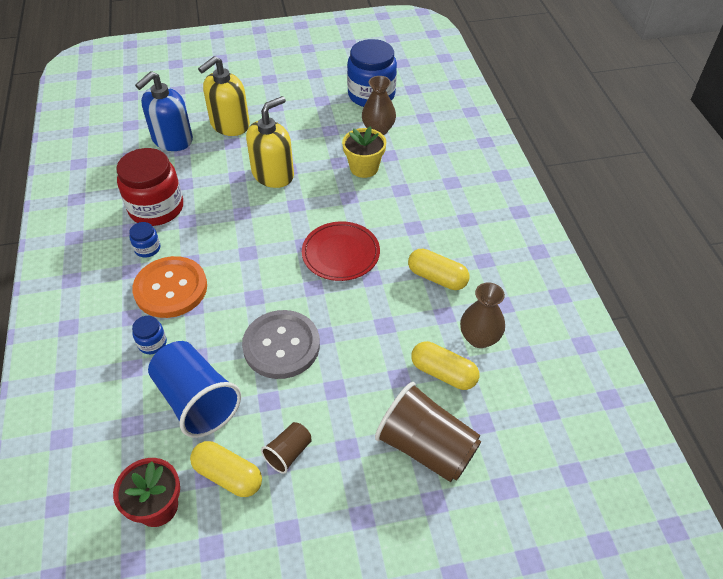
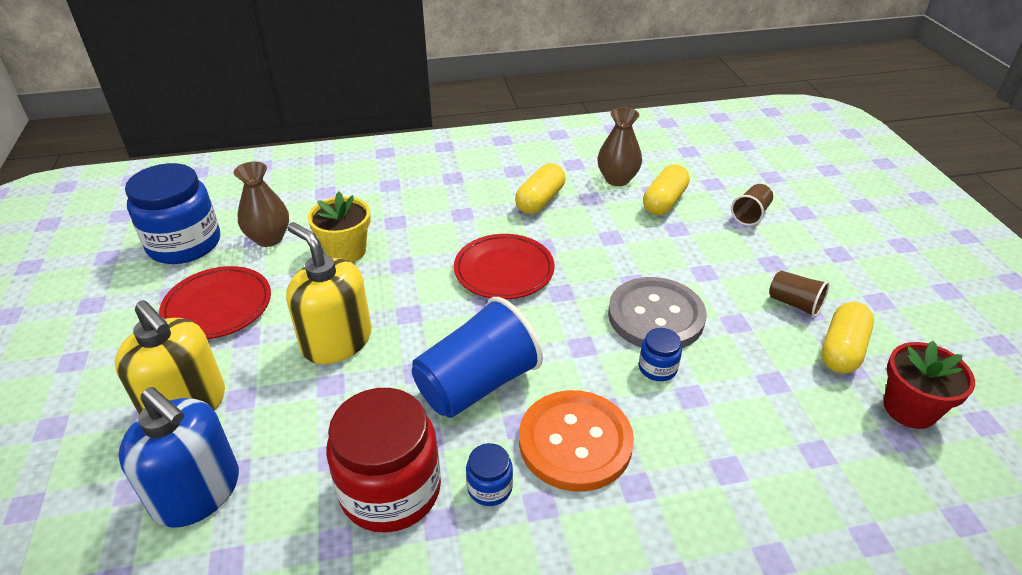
camera: 90 degrees left, 10 degrees down
(152, 343) = (680, 450): blue jar -> blue jar (657, 368)
(196, 400) = (757, 388): blue cup -> blue cup (477, 384)
(309, 120) = (218, 306): none -> red plate
(426, 447) = (750, 214): brown cup -> brown cup, size x0.50

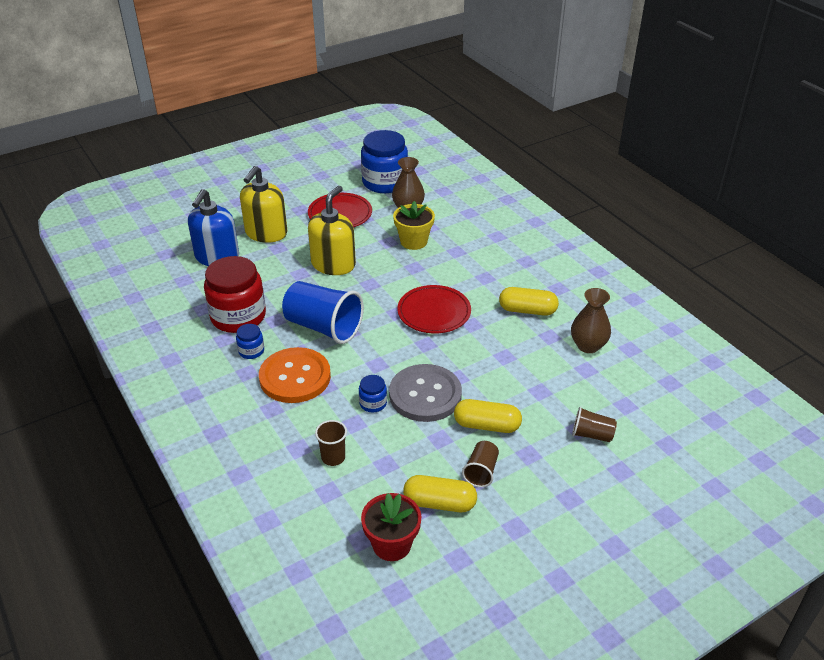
camera: 70 degrees right, 0 degrees up
(664, 202) = (574, 378): yellow capsule -> yellow capsule (487, 425)
(753, 433) = (333, 457): none -> brown cup

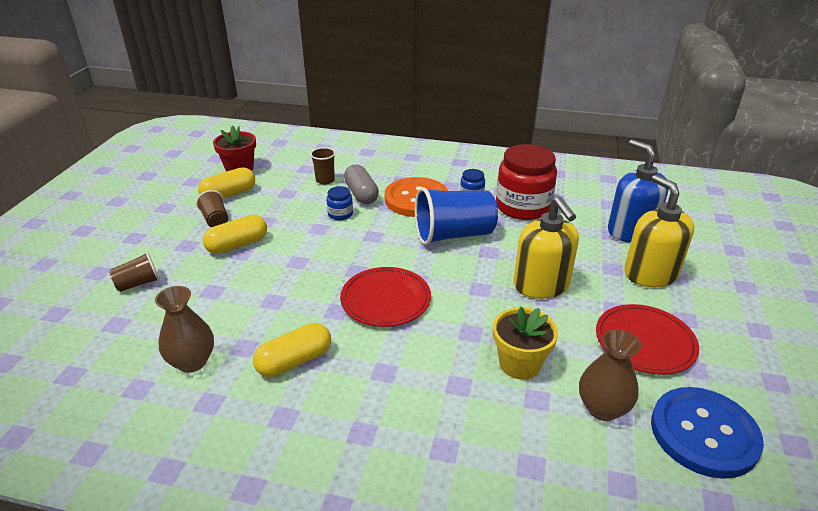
camera: 135 degrees right, 5 degrees down
(327, 415) = (361, 194): none -> grey capsule
(385, 182) = (704, 433): blue jar -> blue button
(425, 395) = (309, 238): grey button -> none

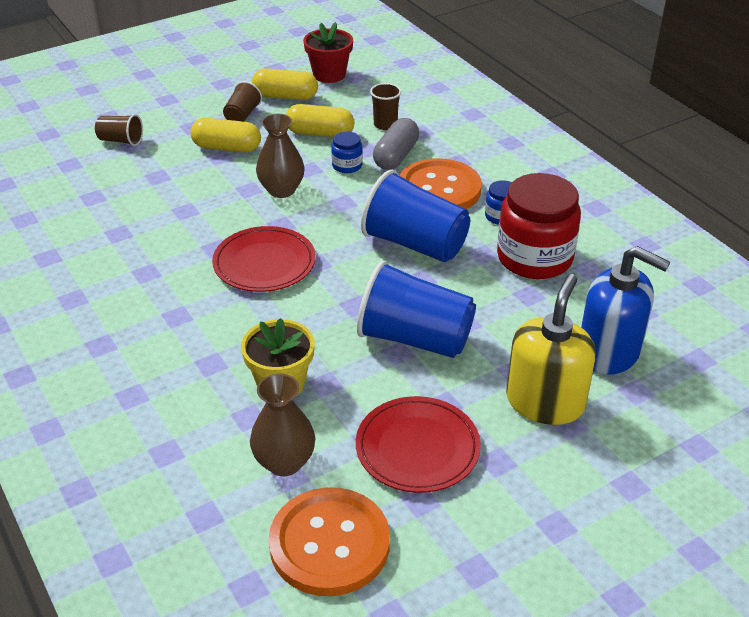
camera: 45 degrees right, 5 degrees up
(192, 362) = (75, 222): brown vase -> brown vase (281, 190)
(294, 361) = (133, 266): yellow capsule -> yellow capsule (320, 133)
(541, 285) = (415, 338): yellow soap dispenser -> blue cup
(631, 231) = (609, 352): blue soap dispenser -> blue soap dispenser turned 105 degrees clockwise
(704, 433) = (329, 543): blue button -> orange button

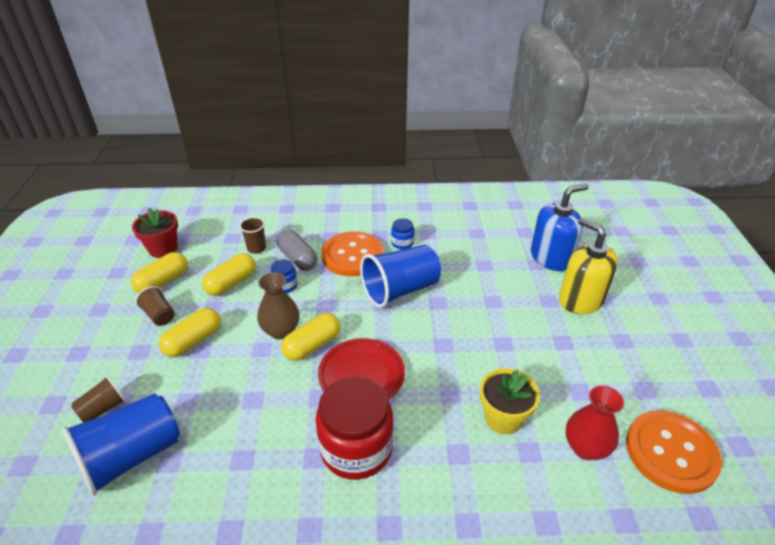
camera: 60 degrees left, 0 degrees up
(278, 217) = (312, 345): none -> yellow capsule
(284, 462) = (585, 448): brown vase -> red vase
(415, 338) = (495, 330): blue cup -> blue cup (132, 456)
(417, 448) = (598, 371): red plate -> none
(534, 258) = (452, 248): red jar -> red jar (356, 448)

